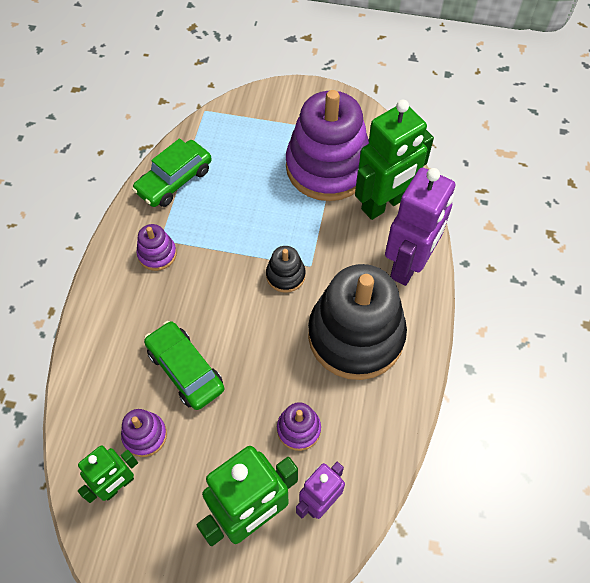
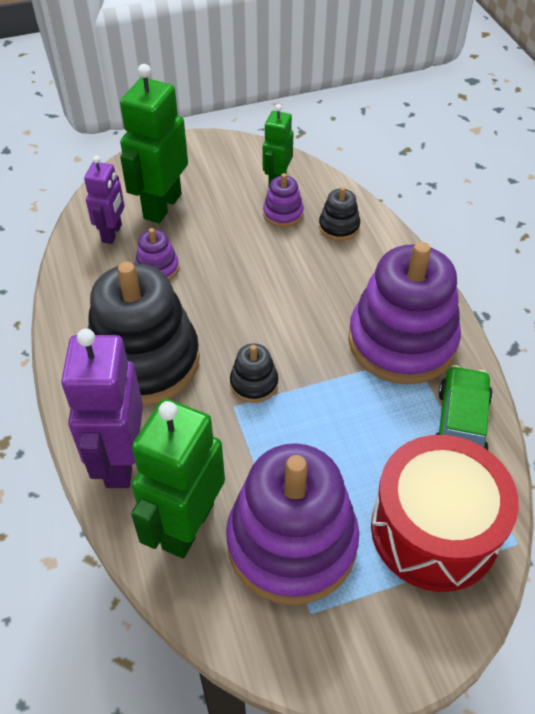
camera: 150 degrees right, 10 degrees down
(109, 390) = (339, 227): none -> black stacking toy
(157, 254) = (402, 341): purple stacking toy -> purple stacking toy, size x2.34
(185, 370) = (288, 265): green car -> none
(243, 136) = (434, 530): none -> red drum

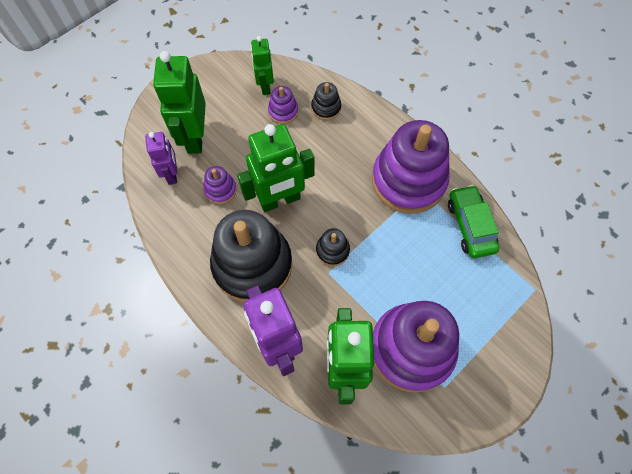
camera: 25 degrees left, 15 degrees up
(221, 304) = (280, 200): none -> green robot
(434, 530) = (487, 302): red drum -> none

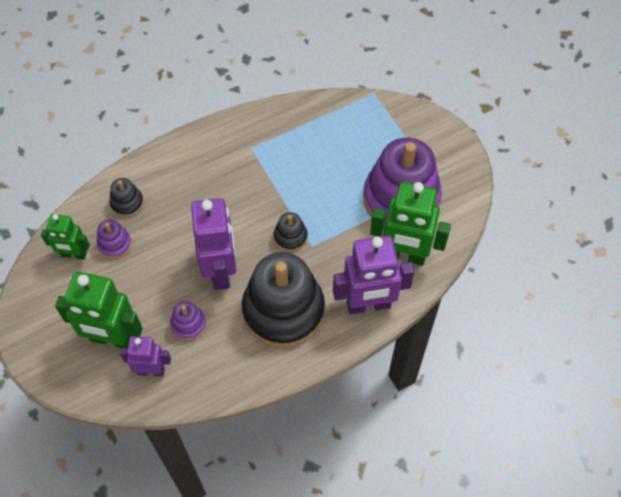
camera: 75 degrees left, 5 degrees down
(280, 200) = (221, 270): green robot -> purple robot
(408, 181) = (239, 154): purple stacking toy -> none
(470, 226) = (301, 120): green car -> none

